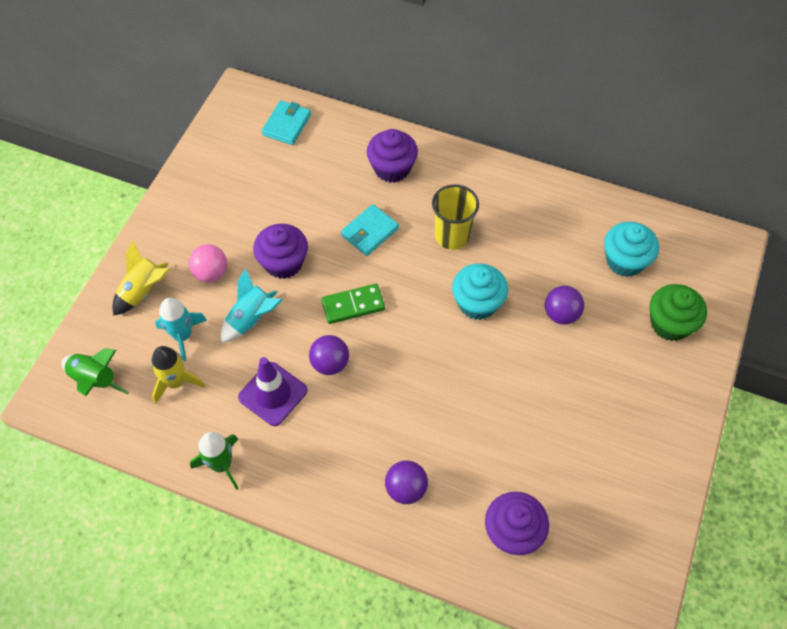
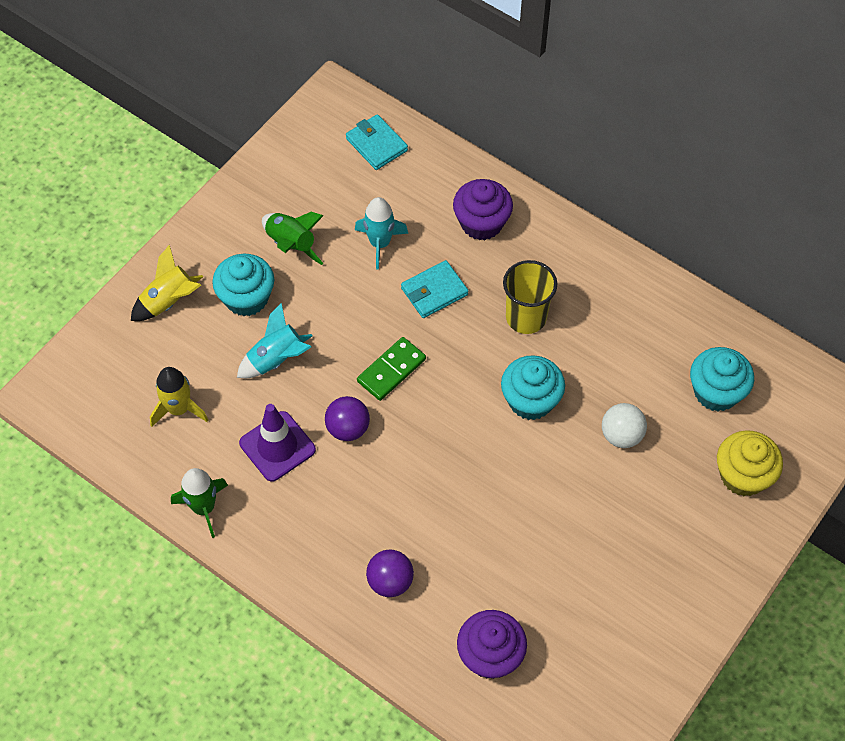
camera: 15 degrees right, 0 degrees up
(95, 380) = (95, 386): green rocket -> green rocket (291, 244)
(183, 336) = (198, 360): turquoise rocket -> turquoise rocket (380, 243)
(211, 273) = (246, 298): pink ball -> turquoise cupcake
(283, 263) = (328, 305): purple cupcake -> none
(286, 125) = (376, 144): turquoise wallet -> turquoise wallet turned 75 degrees counterclockwise
(353, 305) = (391, 370): green domino -> green domino turned 45 degrees counterclockwise
(561, 314) = (621, 435): purple ball -> white ball
(670, 324) = (743, 475): green cupcake -> yellow cupcake

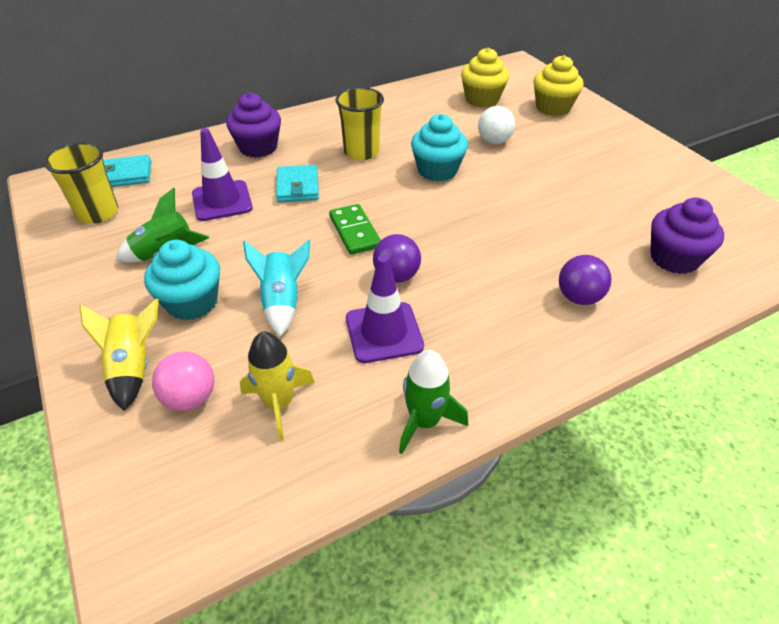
camera: 65 degrees left, 15 degrees down
(160, 352) = (190, 398): none -> pink ball
(314, 163) = (98, 213): none -> yellow cup
(380, 243) = (222, 201): turquoise rocket -> purple traffic cone
(716, 392) = (482, 99): turquoise cupcake -> yellow cupcake

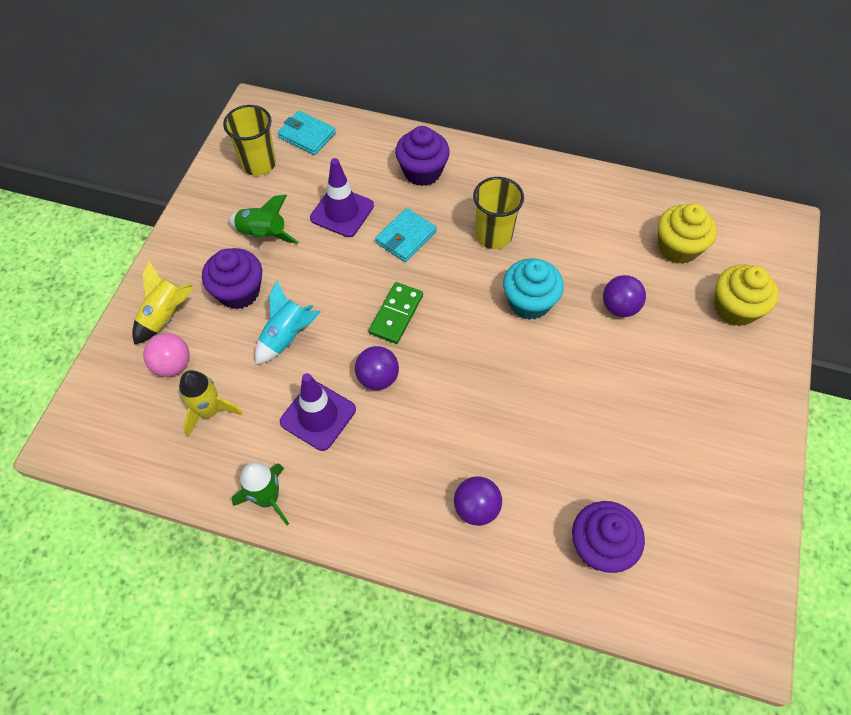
camera: 45 degrees right, 15 degrees up
(192, 302) = (239, 292): turquoise cupcake -> purple cupcake
(494, 141) = (619, 307): white ball -> purple ball

